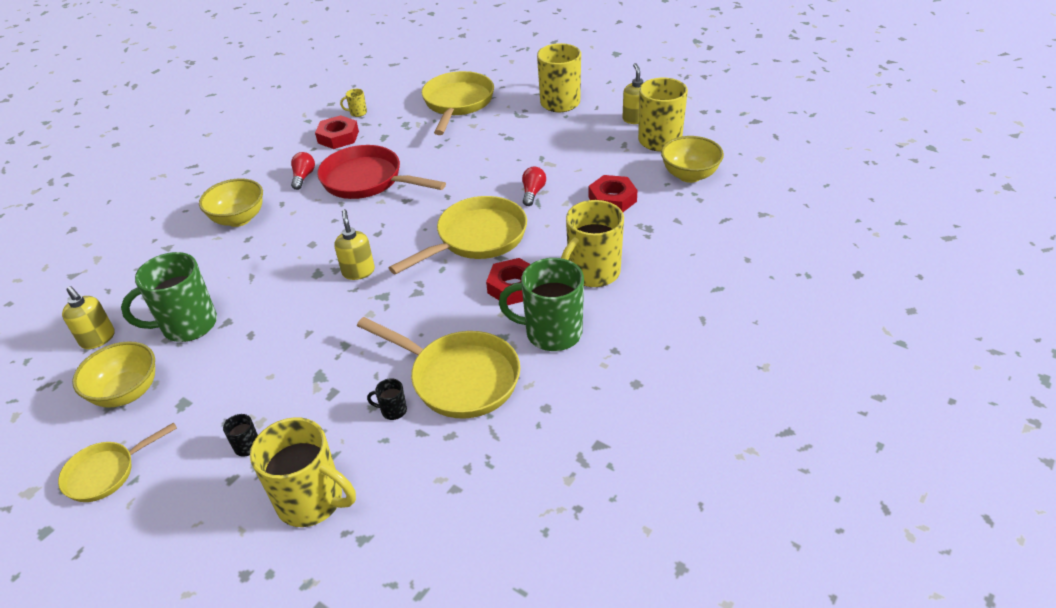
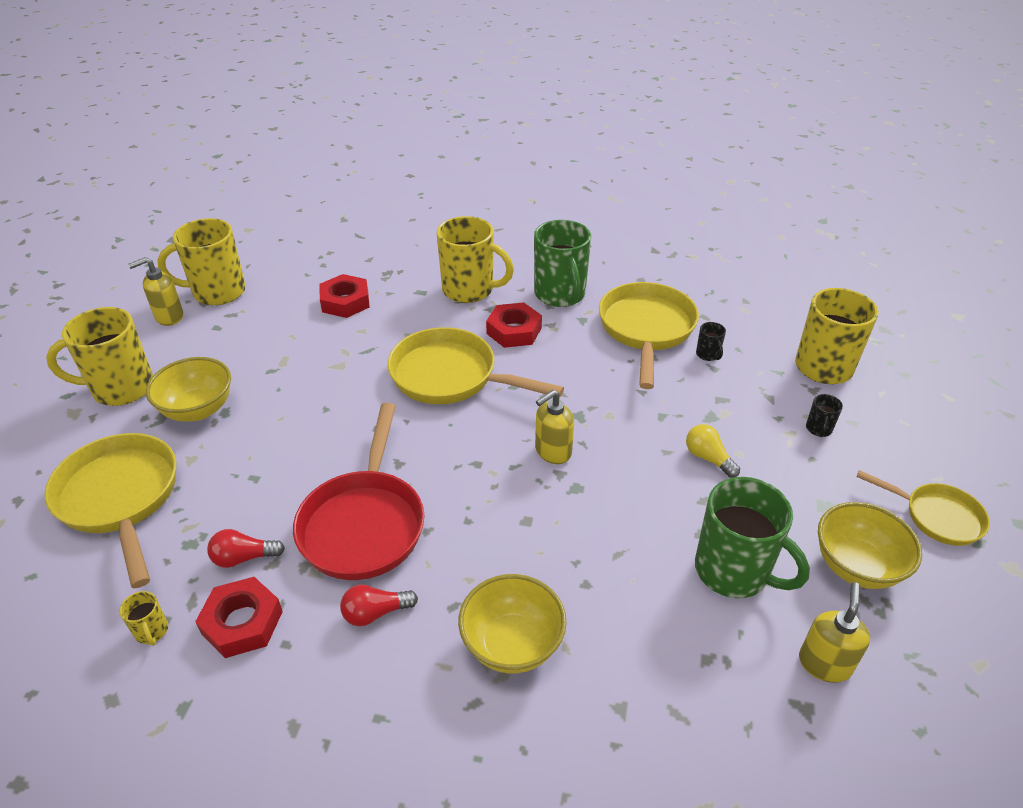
camera: 115 degrees left, 0 degrees up
(281, 354) = (708, 458): none -> yellow light bulb
(457, 103) = (121, 499): yellow pan -> yellow pan turned 75 degrees clockwise
(533, 193) = (349, 358): red light bulb -> red light bulb (244, 558)
(689, 175) = (288, 263): yellow bowl -> yellow bowl (198, 409)

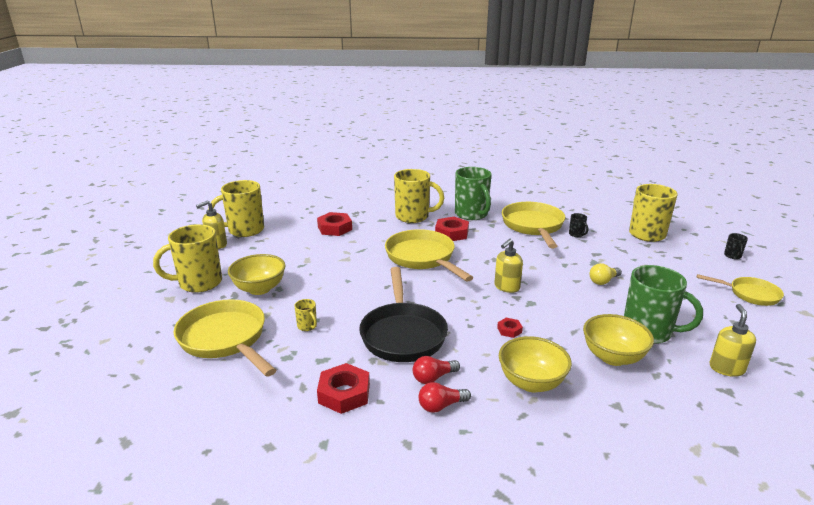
camera: 10 degrees left, 15 degrees down
(152, 631) = (281, 406): yellow mug -> yellow mug (307, 326)
(244, 558) = (328, 360): red light bulb -> red light bulb (441, 406)
(364, 523) = (402, 334): red pan -> black pan
(451, 377) = (423, 258): yellow pan -> yellow pan turned 45 degrees clockwise
(521, 538) = (509, 330): none -> red nut
(708, 458) = (603, 281): yellow light bulb -> yellow light bulb turned 75 degrees counterclockwise
(818, 429) = (660, 262): black mug -> black mug (732, 256)
(856, 566) = (718, 321): yellow bowl -> yellow bowl (613, 357)

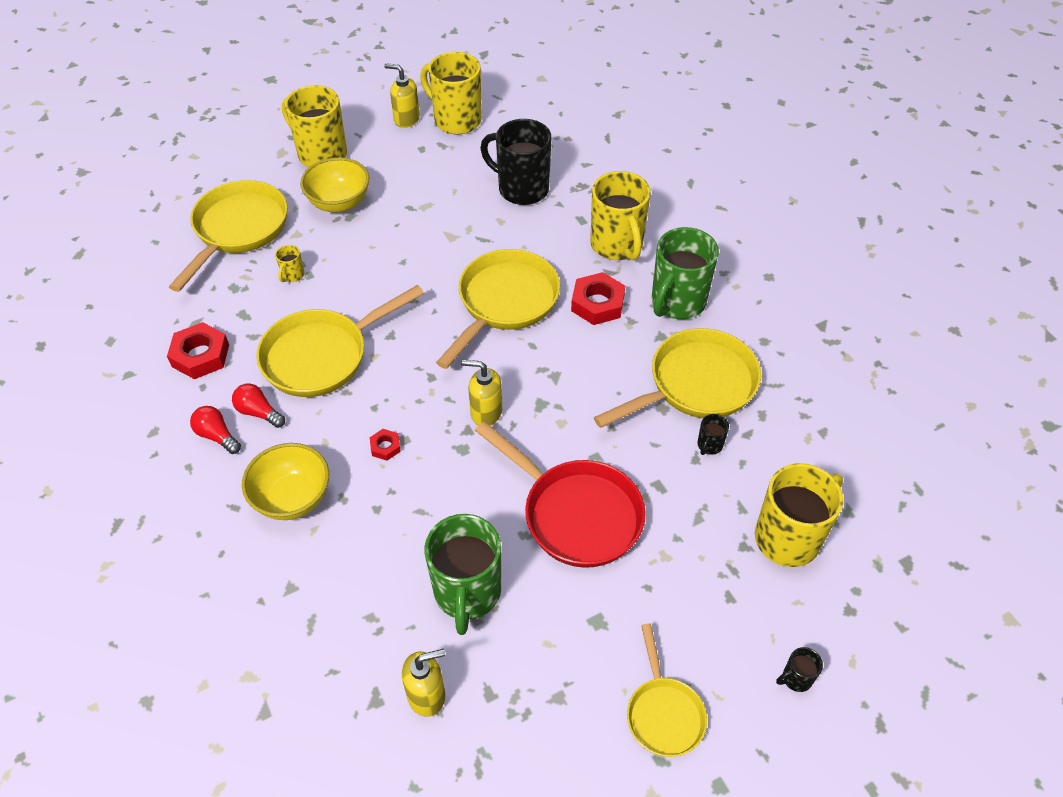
camera: 60 degrees right, 25 degrees up
(334, 228) = (521, 189): red nut -> black mug
(402, 334) = (322, 356): black pan -> yellow pan
(603, 281) = (575, 513): yellow light bulb -> red pan
(613, 357) = (385, 565): yellow bowl -> none

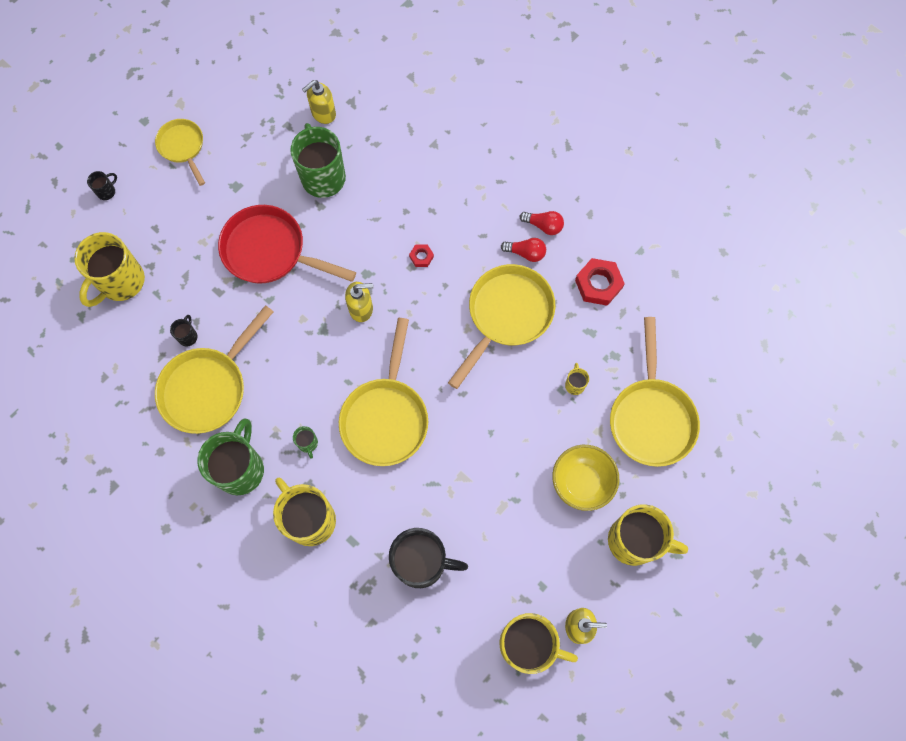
camera: 160 degrees right, 20 degrees up
(292, 498) = (465, 199): yellow bowl -> none
(597, 304) = (308, 443): red nut -> green mug

